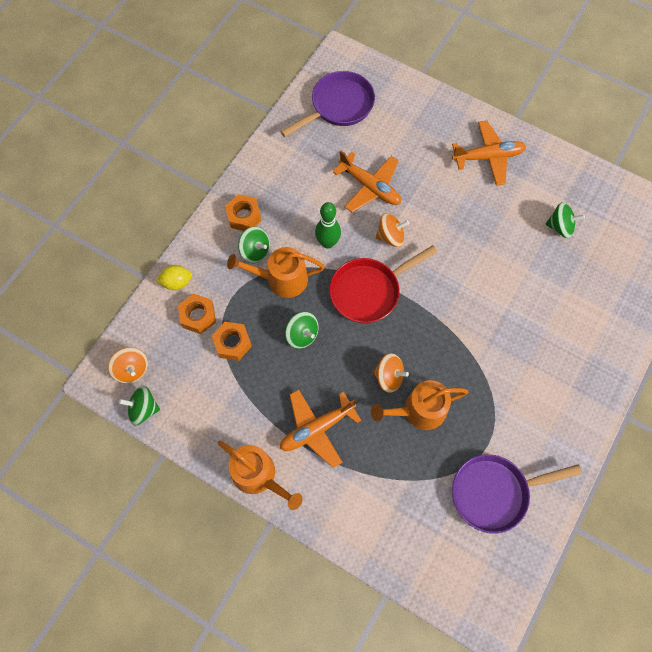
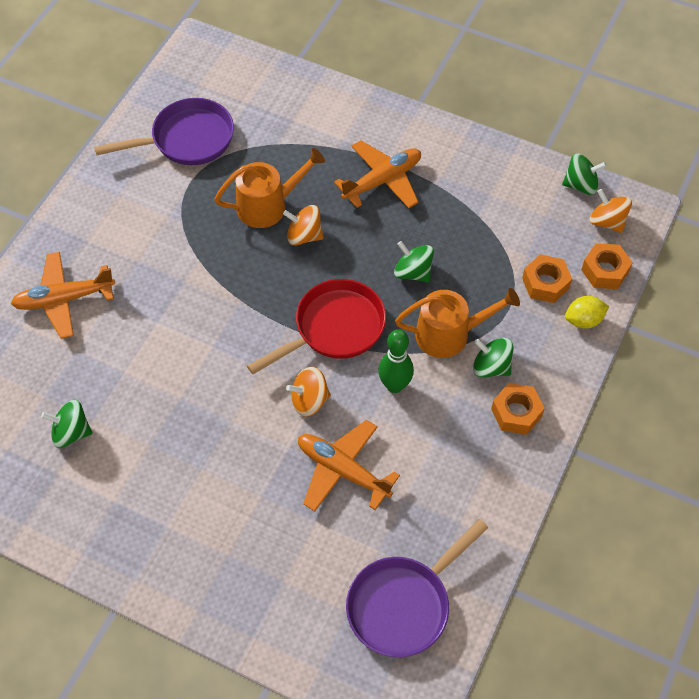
camera: 175 degrees right, 10 degrees down
(232, 343) = (495, 257): orange nut -> orange nut (605, 271)
(258, 475) = (439, 136): orange watering can -> none
(488, 157) = (165, 533): orange plane -> orange plane (64, 299)

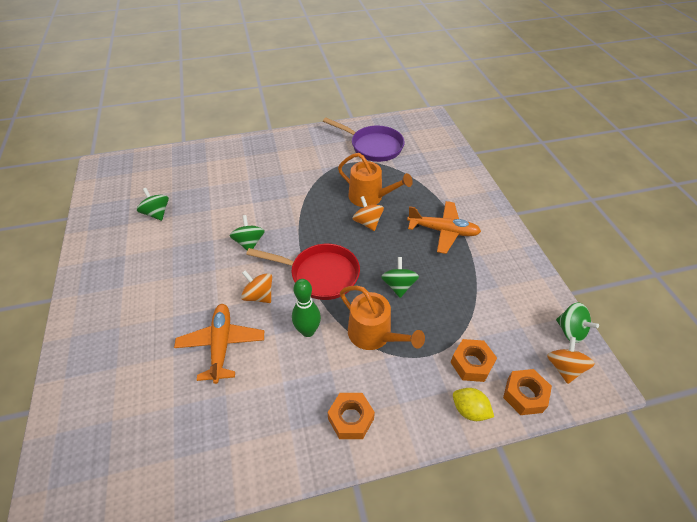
camera: 50 degrees right, 10 degrees down
(64, 299) = (235, 164): orange plane -> none
(403, 605) = (137, 453): purple pan -> none
(491, 367) = (372, 376): green spinning top -> green spinning top (249, 243)

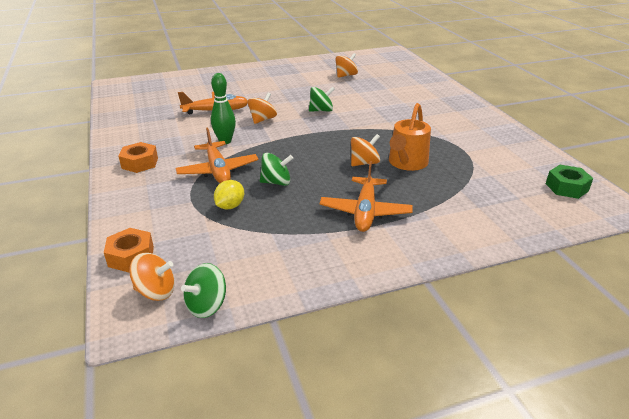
camera: 85 degrees right, 15 degrees down
(157, 213) = (346, 75): green spinning top -> orange spinning top
(320, 275) = (287, 142): red pan -> none
(373, 146) = (505, 162): purple pan -> none
(374, 334) = (218, 170): orange watering can -> orange plane
(408, 129) = (566, 187): none -> green nut
(469, 410) = (127, 220): yellow lemon -> yellow lemon (230, 206)
(471, 364) = (176, 224): orange nut -> none

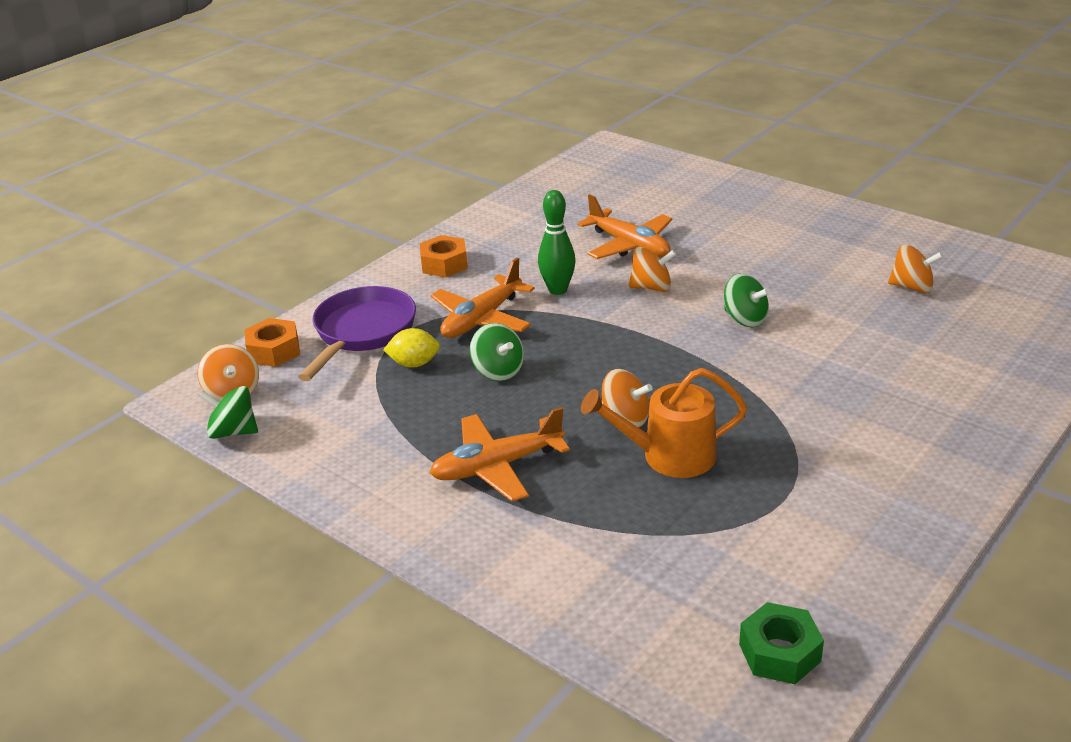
camera: 60 degrees right, 0 degrees up
(166, 213) = (362, 332): none -> purple pan

